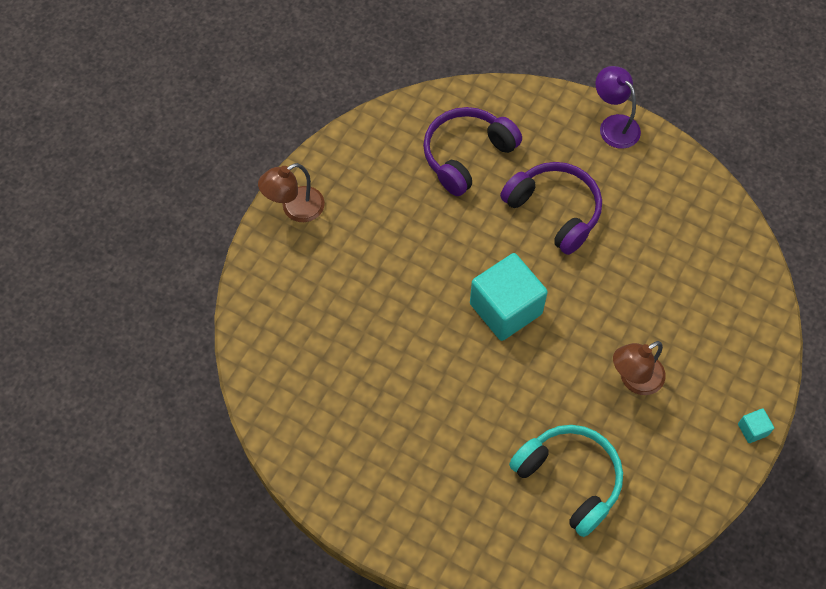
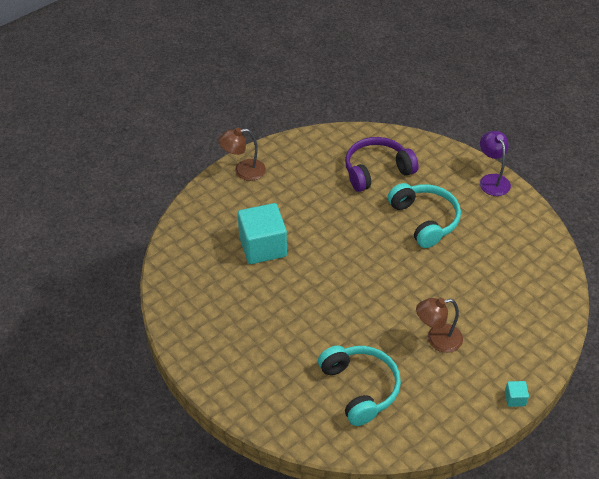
camera: 20 degrees right, 15 degrees down
(505, 309) = (362, 269): turquoise cube -> turquoise cube (263, 246)
(554, 211) = (424, 220): purple headphones -> turquoise headphones

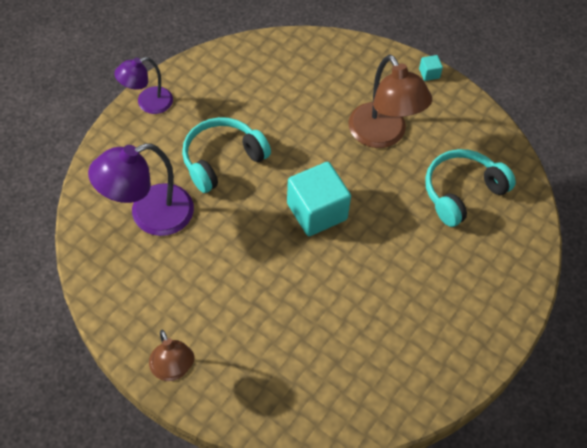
camera: 105 degrees left, 10 degrees up
(263, 246) = (301, 318): turquoise cube -> turquoise cube (317, 211)
(377, 171) = (149, 215): purple headphones -> purple lamp
(437, 340) = (383, 135): brown lamp -> brown lamp, size x1.62

